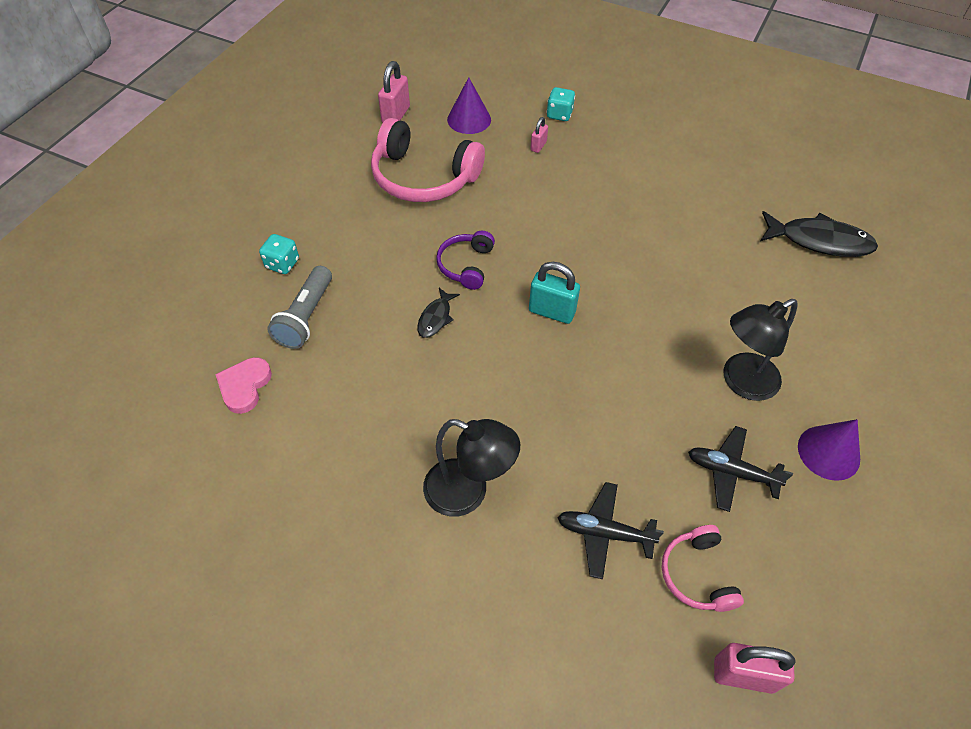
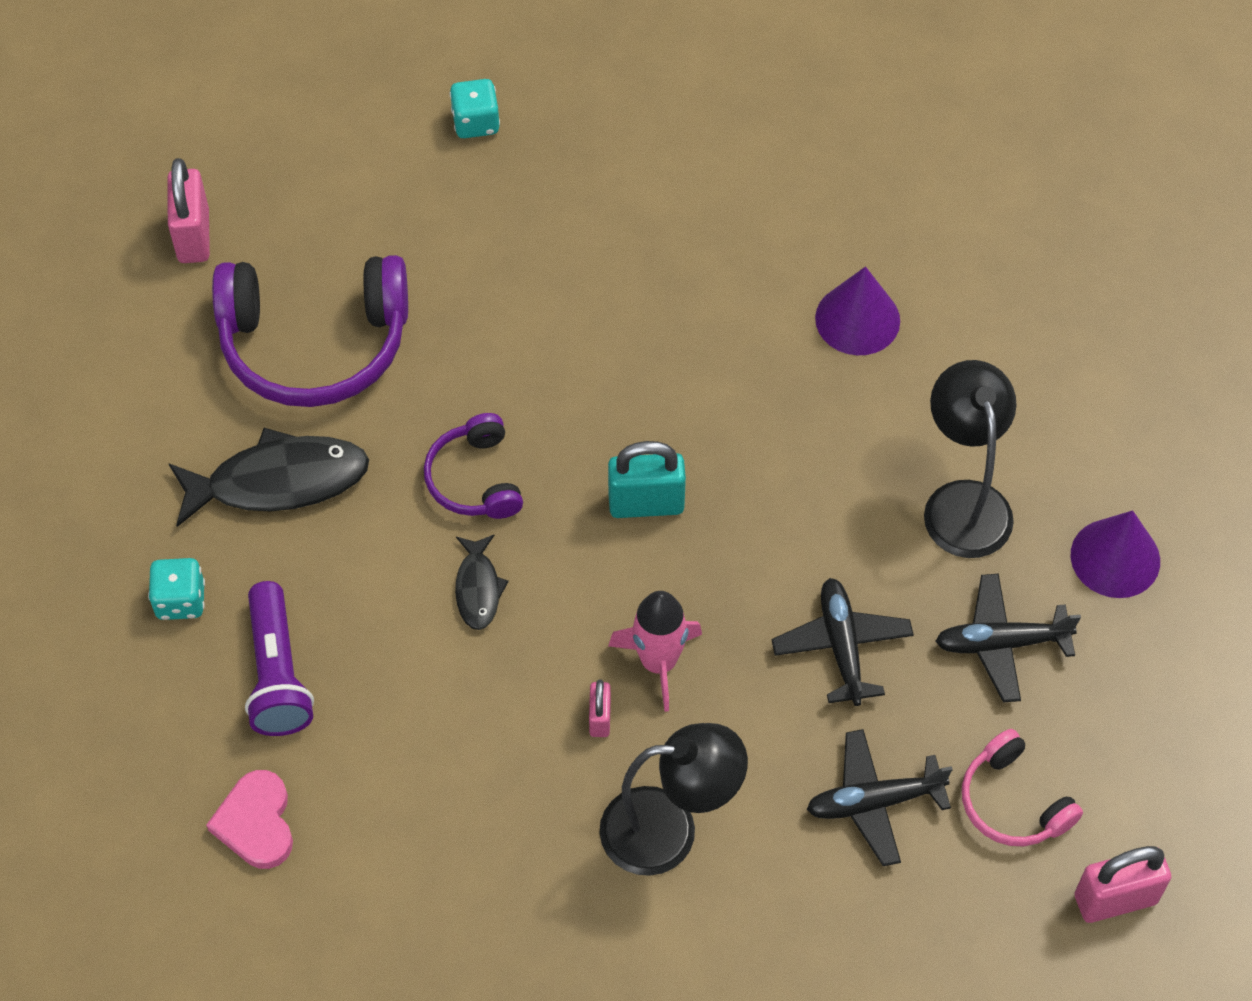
camera: 25 degrees left, 5 degrees up
(306, 317) = (277, 674): grey flashlight -> purple flashlight
(423, 177) = (314, 344): pink headphones -> purple headphones
(469, 119) = (326, 194): purple cone -> purple cone (857, 319)
(514, 396) = (658, 662): none -> pink rocket
(538, 146) = (473, 203): pink padlock -> pink padlock (600, 718)
(628, 432) = (841, 646): none -> black plane
(741, 382) = (963, 501): black lamp -> black lamp turned 135 degrees clockwise
(819, 241) = (986, 211): black fish -> black fish (278, 481)

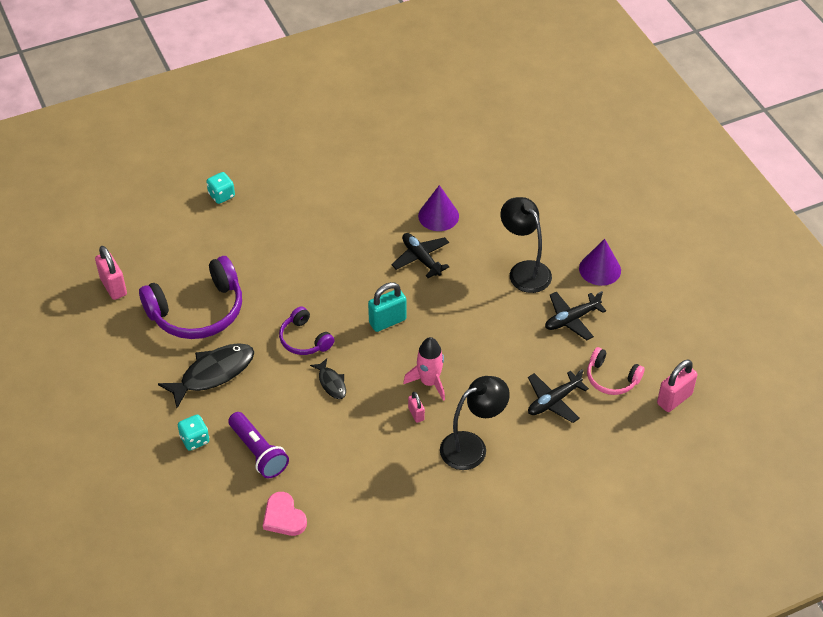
camera: 25 degrees left, 10 degrees down
(841, 646) = (505, 346): black plane -> black plane (421, 258)

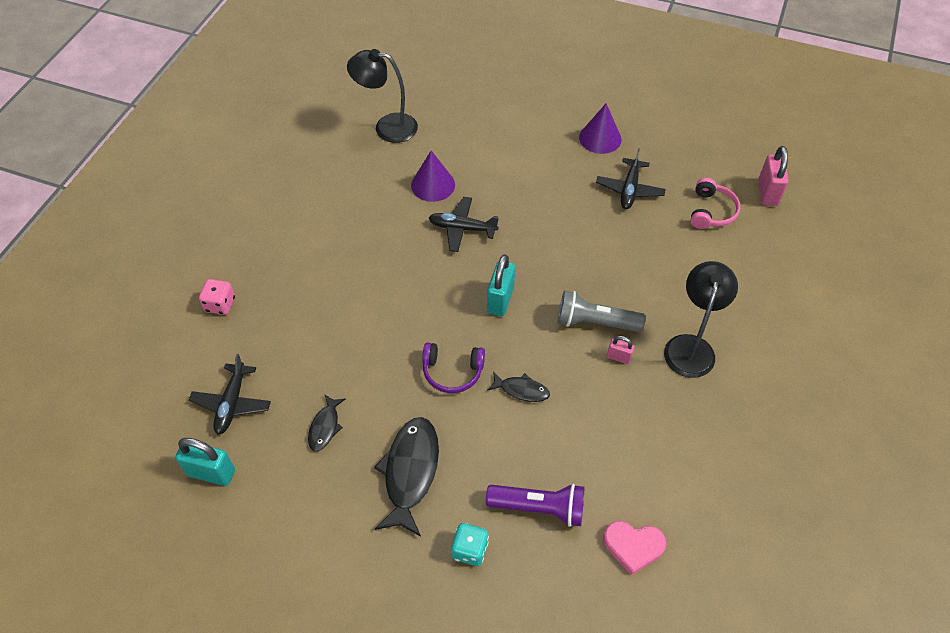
camera: 45 degrees left, 5 degrees up
(113, 287) = (211, 473): pink padlock -> turquoise padlock
(197, 311) = (325, 427): purple headphones -> black fish
(221, 195) = (220, 304): turquoise dice -> pink dice
(429, 382) = (595, 322): pink rocket -> grey flashlight
(524, 271) = (550, 179): black lamp -> black lamp (387, 127)
(553, 401) = (697, 261): black plane -> black plane (232, 403)
(611, 378) = (711, 211): pink headphones -> pink headphones turned 60 degrees counterclockwise

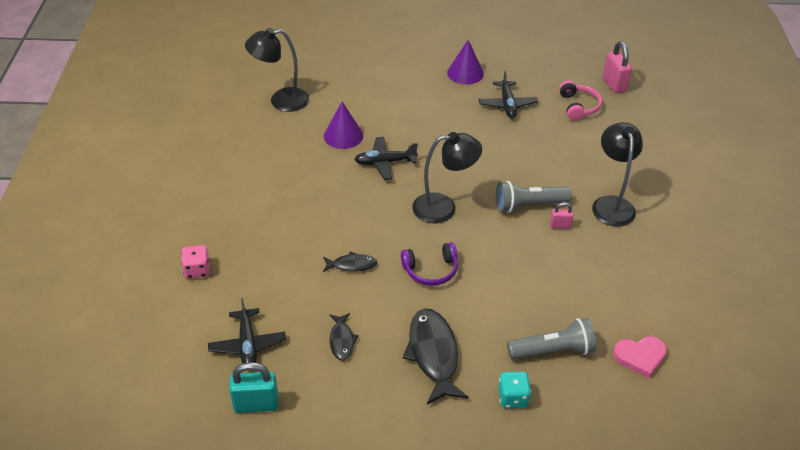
camera: 20 degrees left, 10 degrees down
(500, 300) = (443, 207): turquoise padlock -> black lamp
(521, 390) = (495, 269): black fish -> black fish (352, 265)
(539, 508) = (553, 350): purple flashlight -> grey flashlight

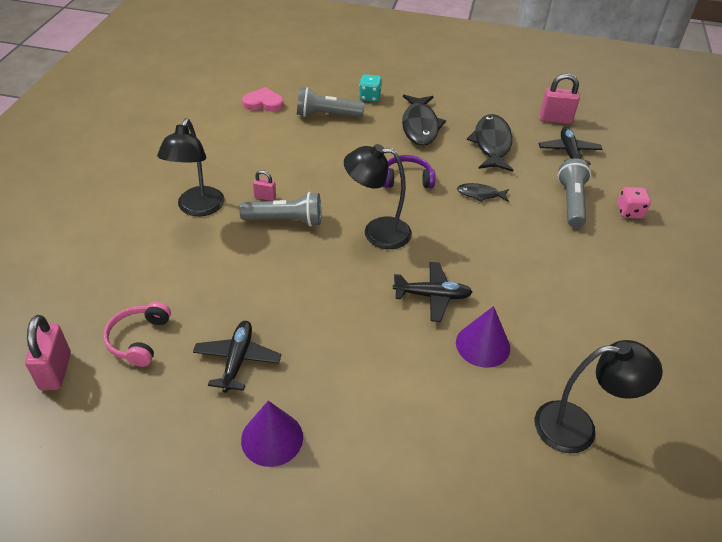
camera: 170 degrees left, 0 degrees up
(256, 272) = (571, 202): none -> grey flashlight
(256, 404) = (555, 119): turquoise padlock -> pink padlock
(342, 340) = (491, 144): black fish -> black fish, size x1.89

